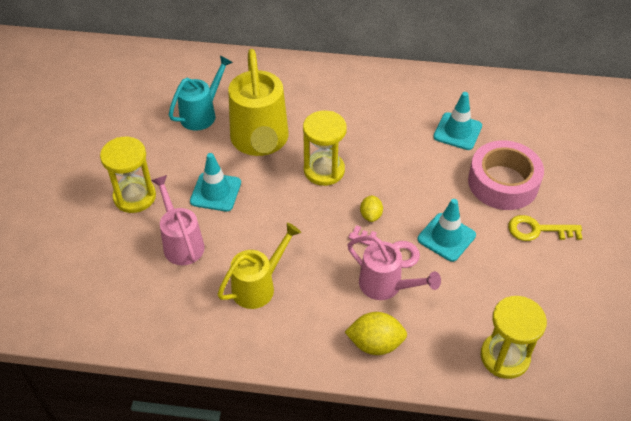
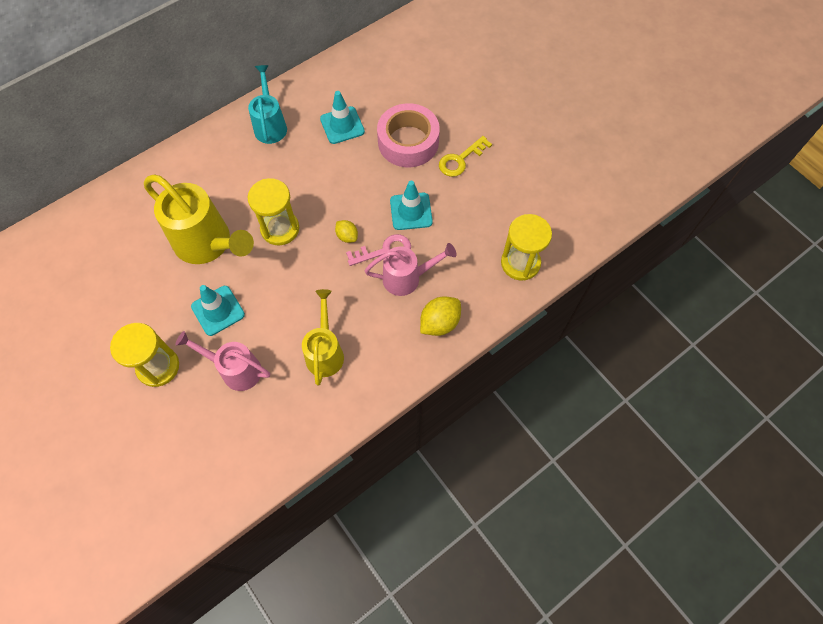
camera: 45 degrees left, 15 degrees up
(202, 114) = (136, 258): turquoise watering can -> turquoise watering can (270, 125)

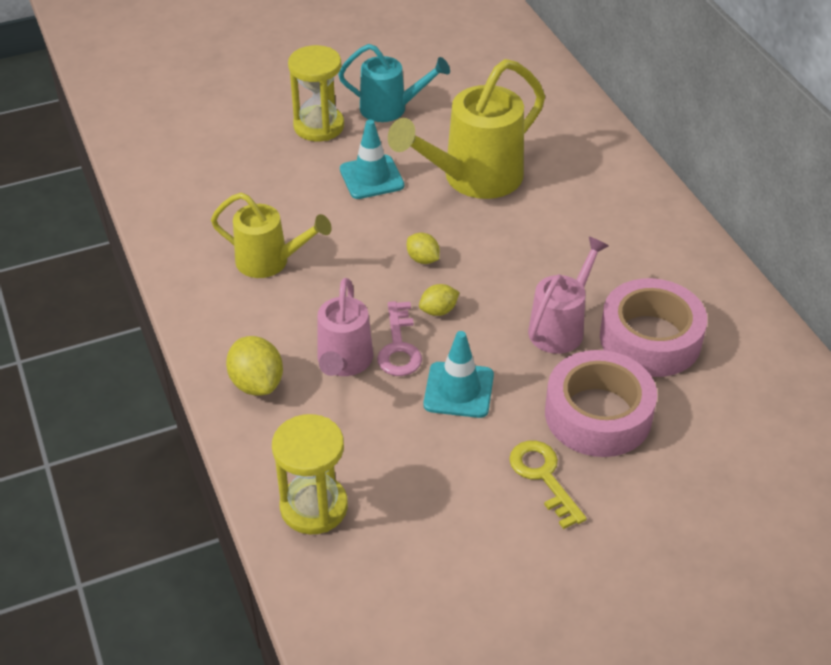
camera: 105 degrees right, 20 degrees down
(235, 369) = (285, 184): pink watering can -> pink watering can (560, 327)
(270, 125) = (666, 259): turquoise watering can -> turquoise watering can (390, 109)
(280, 229) = (475, 245): yellow hourglass -> none
(300, 256) = (423, 259): none -> yellow lemon
(342, 125) = (650, 339): turquoise traffic cone -> pink tape

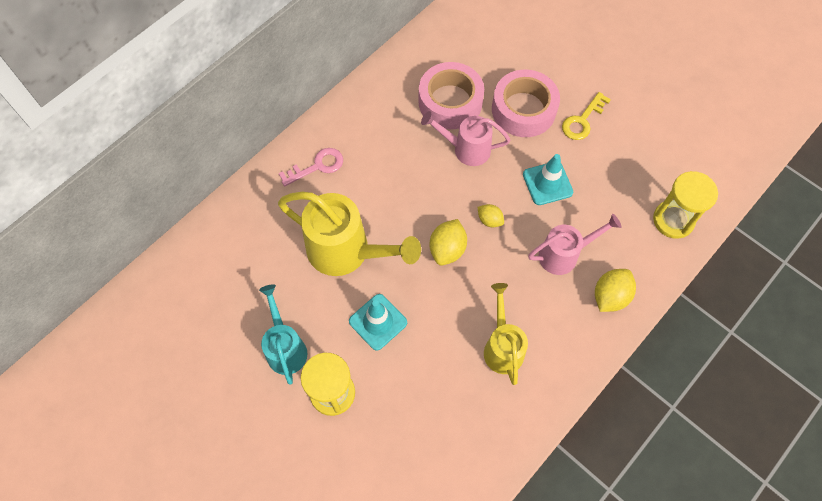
camera: 115 degrees left, 20 degrees up
(399, 347) = (533, 229): pink key -> pink key (317, 166)
(423, 259) = (447, 249): yellow lemon -> yellow lemon, size x1.64

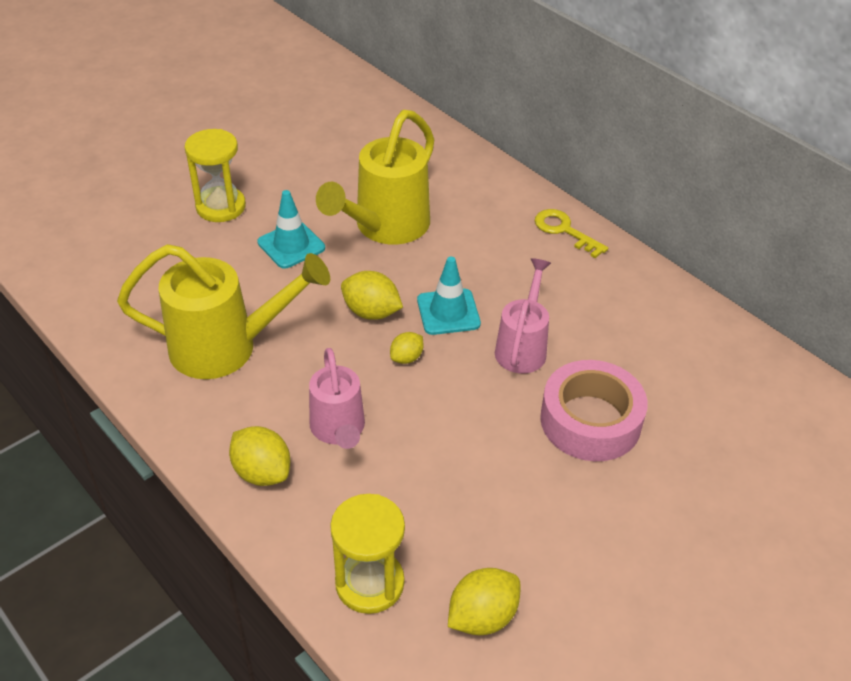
camera: 95 degrees right, 20 degrees down
(285, 348) = (282, 177): turquoise watering can -> none
(317, 166) = (505, 211): pink key -> none
(450, 102) = (603, 339): pink tape -> none
(502, 347) = (226, 347): yellow watering can -> yellow watering can, size x1.62
(547, 183) = (457, 429): turquoise traffic cone -> turquoise traffic cone (448, 312)
(582, 121) = (569, 493): yellow key -> yellow key (564, 230)
(677, 161) = (482, 616): none -> yellow lemon

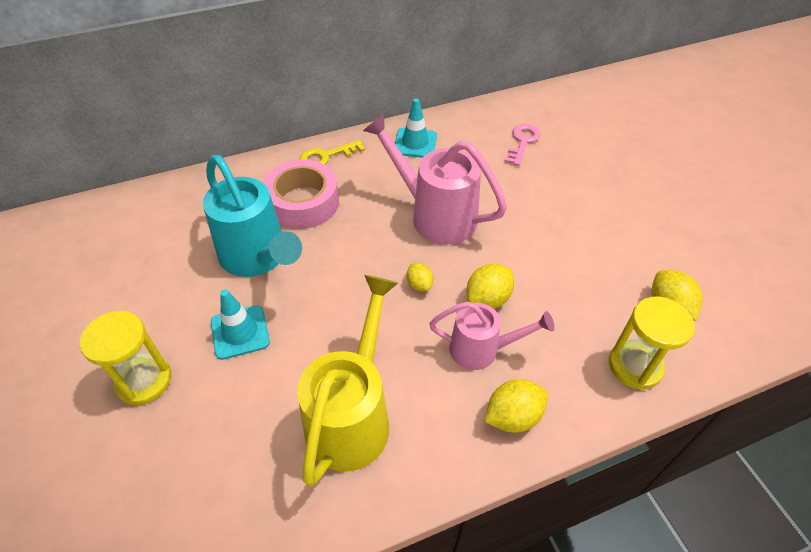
camera: 70 degrees left, 5 degrees up
(371, 312) = (357, 294): yellow lemon -> yellow lemon (487, 299)
(385, 227) = (258, 257): yellow watering can -> turquoise watering can
(448, 312) = (380, 245): turquoise traffic cone -> turquoise traffic cone (415, 143)
(522, 347) = (435, 215): pink watering can -> pink watering can, size x1.62
(590, 420) = (515, 202): pink tape -> pink tape (303, 202)
(721, 408) = (522, 142): none -> pink key

